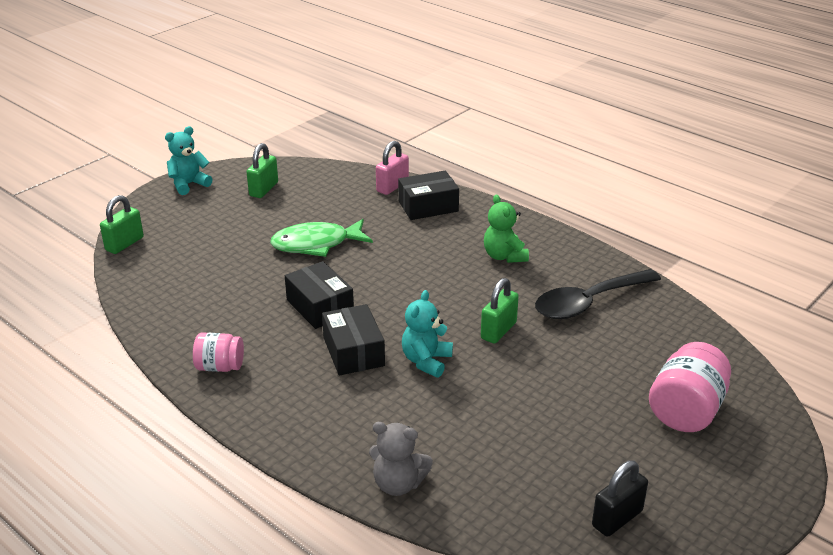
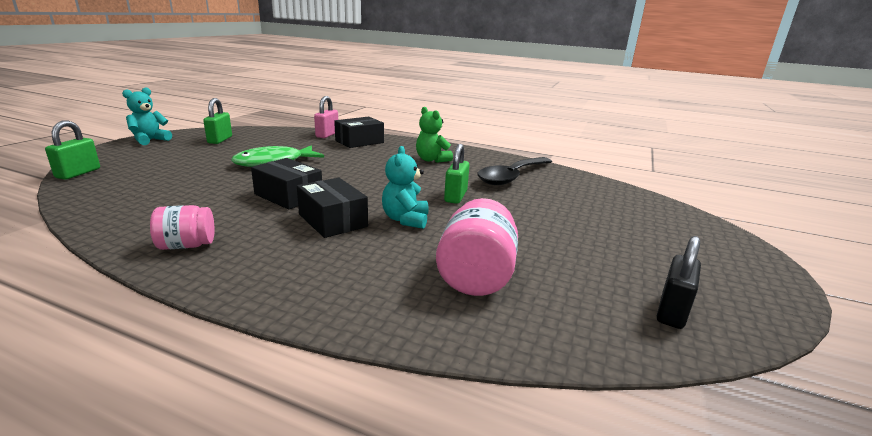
camera: 20 degrees left, 10 degrees down
(398, 484) = (431, 319): grey teddy bear -> none
(686, 410) = (641, 226): pink jar -> pink jar (476, 276)

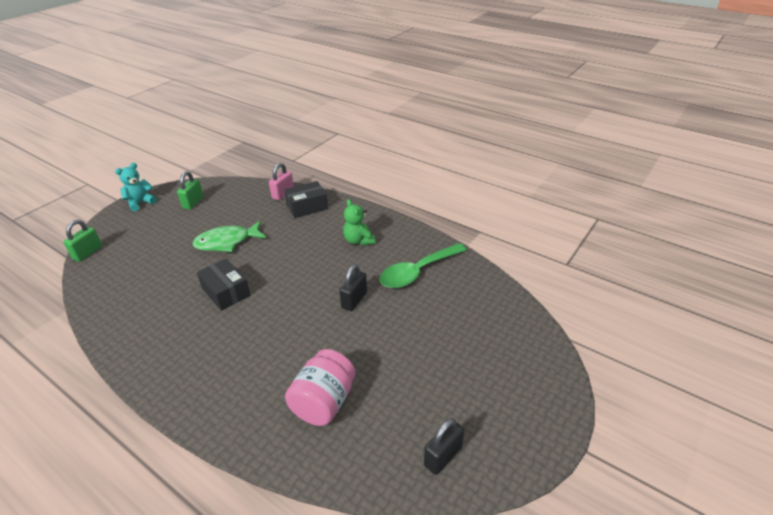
camera: 15 degrees right, 15 degrees up
(187, 245) = (147, 349): pink jar -> none
(332, 220) = (248, 327): black box -> none
(405, 220) = (301, 330): turquoise teddy bear -> none
(455, 196) = (354, 300): green padlock -> black padlock
(512, 177) = (417, 272): black spoon -> green spoon

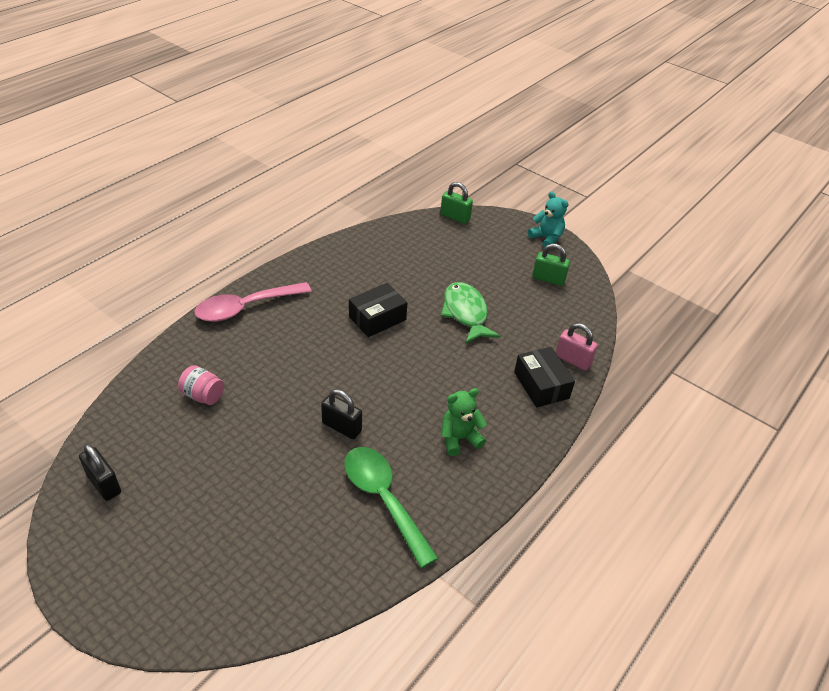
camera: 90 degrees right, 5 degrees up
(194, 393) = (245, 308): none -> pink spoon
(324, 402) = (203, 395): pink jar -> pink jar, size x0.61

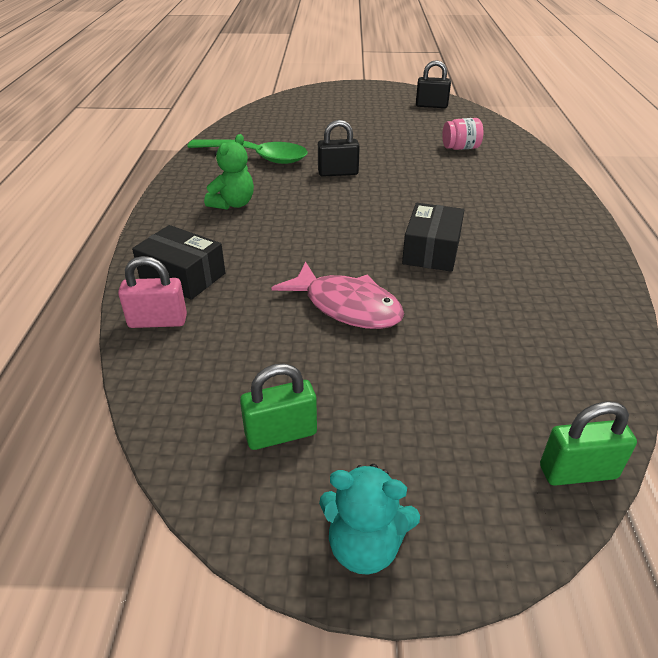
camera: 145 degrees right, 5 degrees down
(245, 308) = (552, 200): pink spoon -> none
(466, 313) = (347, 306): green fish -> pink fish

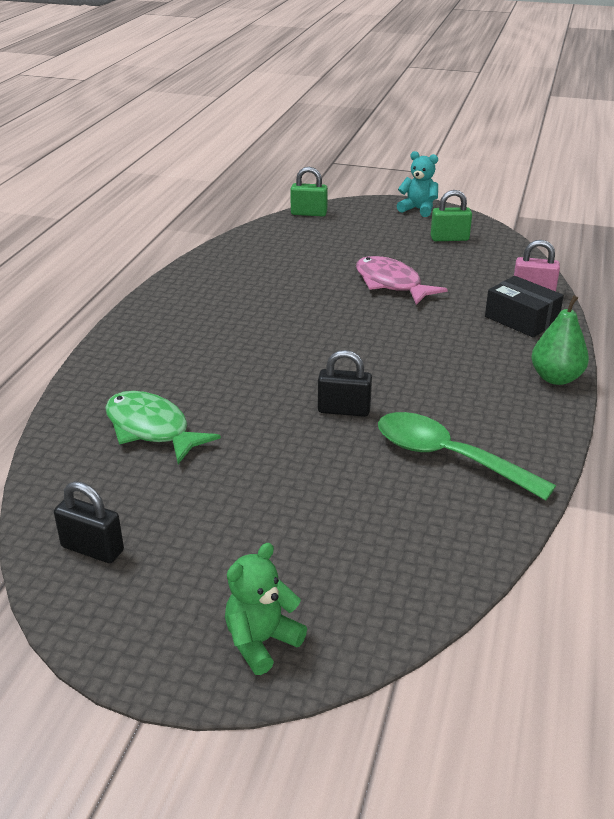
camera: 165 degrees left, 5 degrees down
(164, 217) = (556, 378): none -> green pear
(233, 204) = (480, 383): green teddy bear -> green teddy bear (261, 641)
(431, 250) = (299, 311): black box -> none
(460, 148) = (151, 429): pink jar -> green fish

